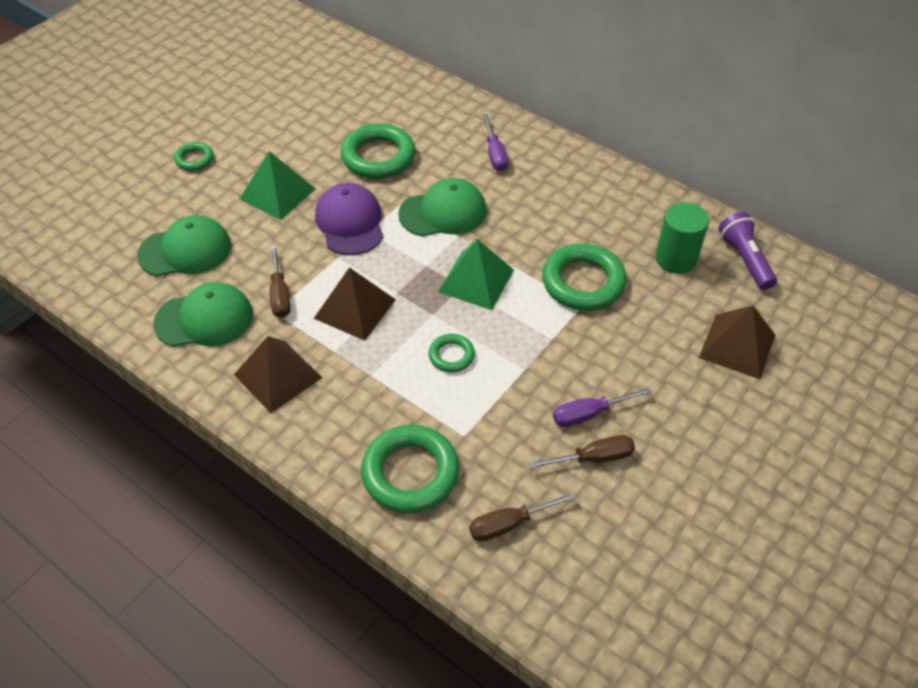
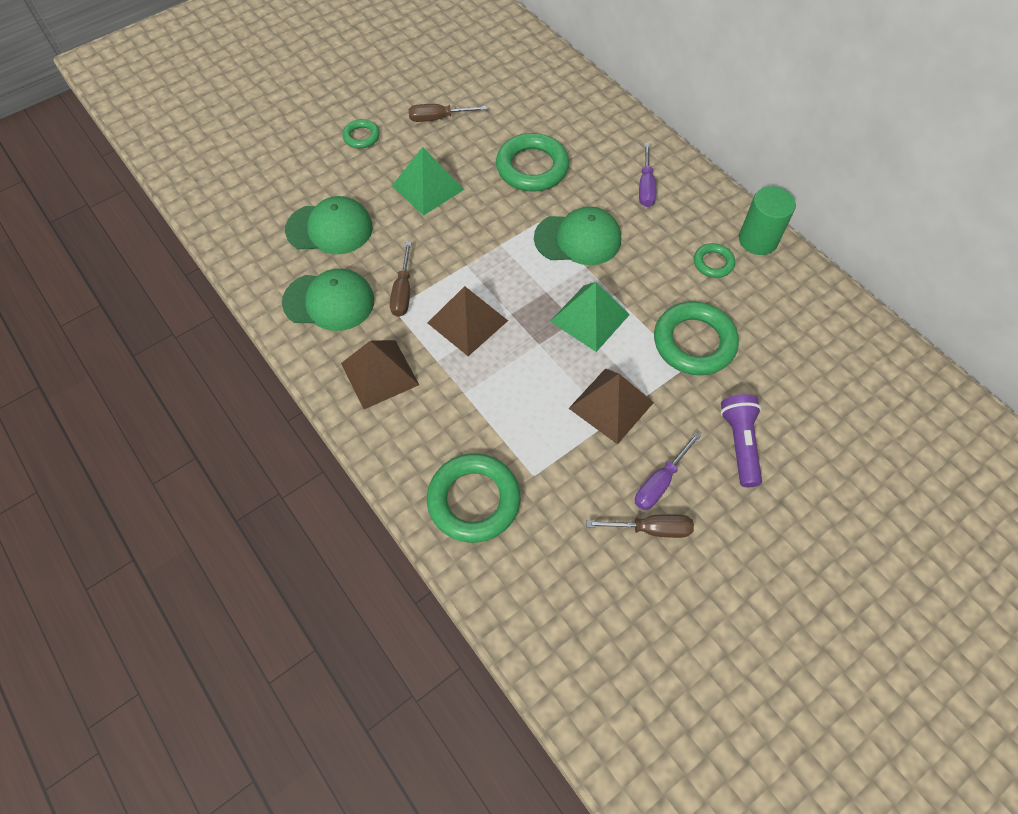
camera: 15 degrees right, 10 degrees up
(350, 222) = (487, 231): purple cap -> none
(451, 355) = (544, 390): green ring -> green ring (713, 263)
(509, 524) = (551, 575): brown screwdriver -> brown screwdriver (438, 118)
(589, 414) = (660, 482): purple screwdriver -> purple screwdriver turned 45 degrees counterclockwise
(676, 259) = (795, 338): green cylinder -> green cylinder (758, 240)
(737, 346) = (830, 445): brown pyramid -> brown pyramid (611, 405)
(745, 259) = (866, 354): purple flashlight -> purple flashlight (739, 444)

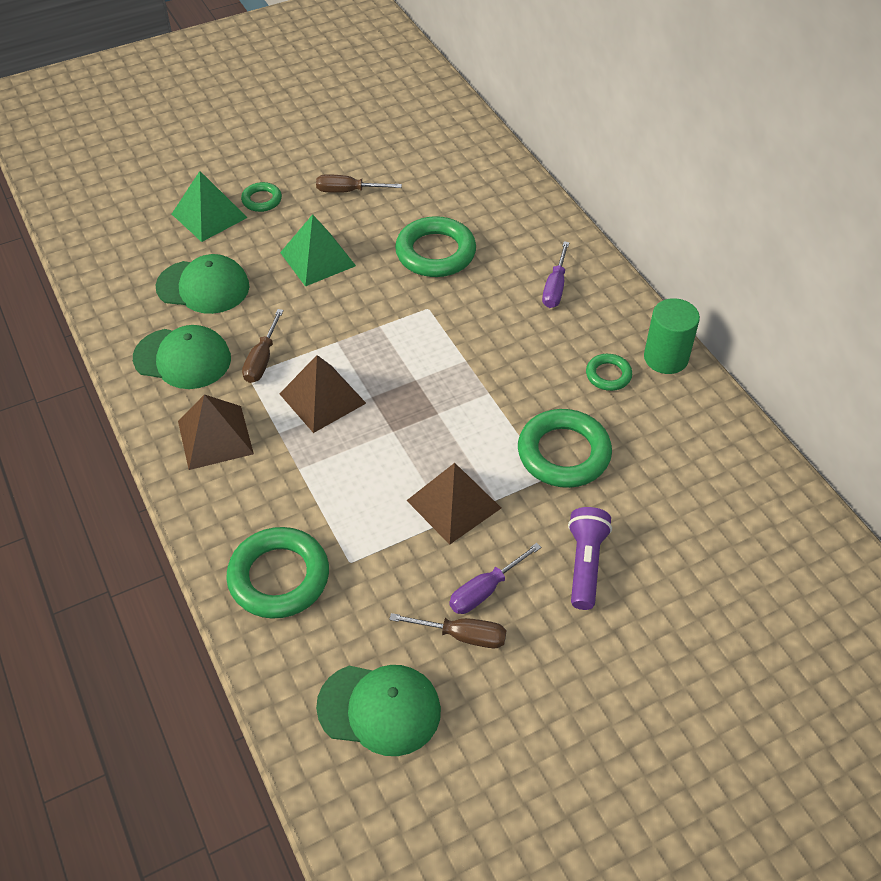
camera: 10 degrees right, 10 degrees down
(578, 239) = (465, 331): green cap -> green cap (379, 709)
(590, 318) = (455, 412): green pyramid -> green pyramid (209, 216)

